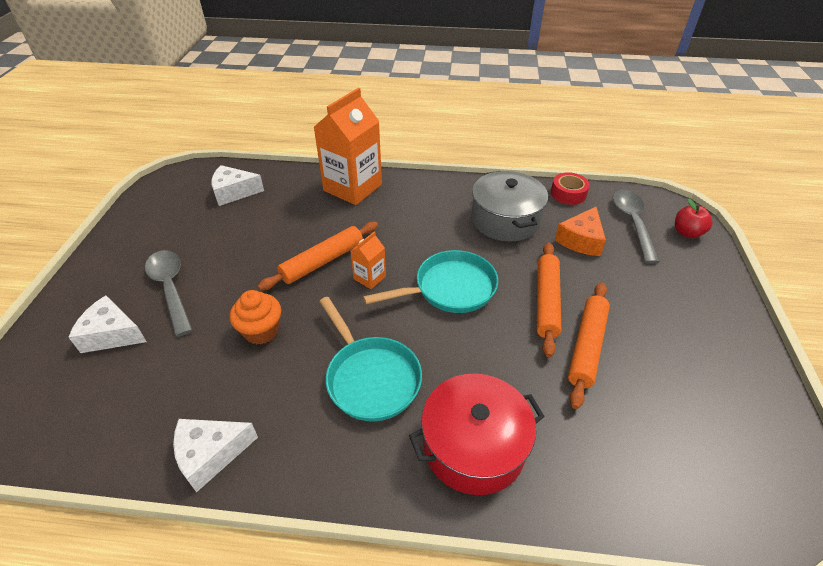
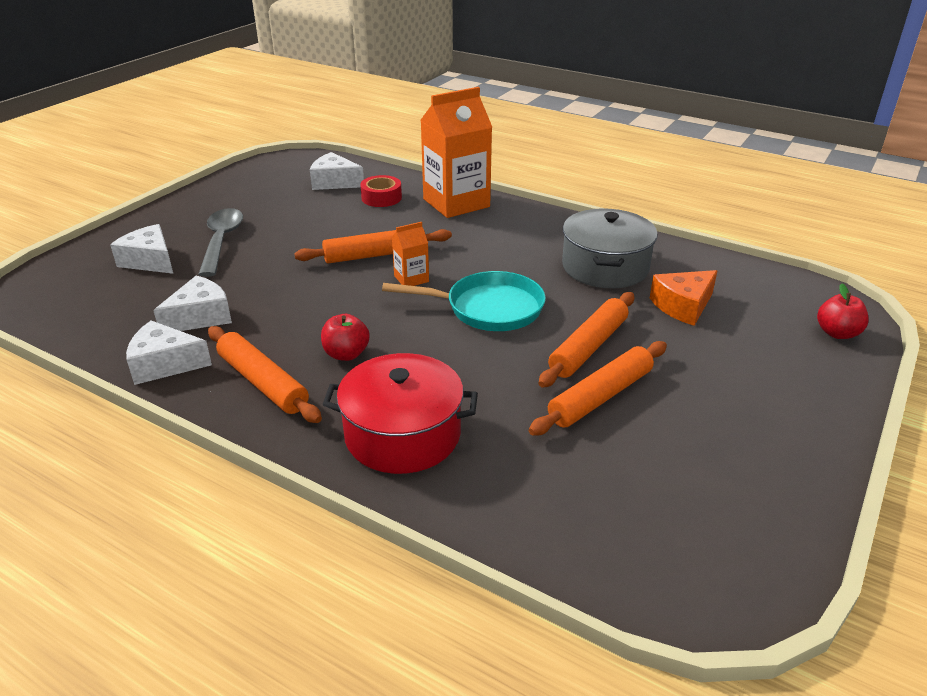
camera: 25 degrees right, 10 degrees down
(209, 384) = (200, 317): none -> white cheese
(261, 331) = (275, 292): orange cupcake -> none
(319, 438) = (263, 382): none -> orange rolling pin
(370, 378) = (346, 354): turquoise pan -> red apple
(568, 194) = (707, 261): red tape -> red tape (381, 198)
(632, 223) = (768, 306): grey spoon -> none

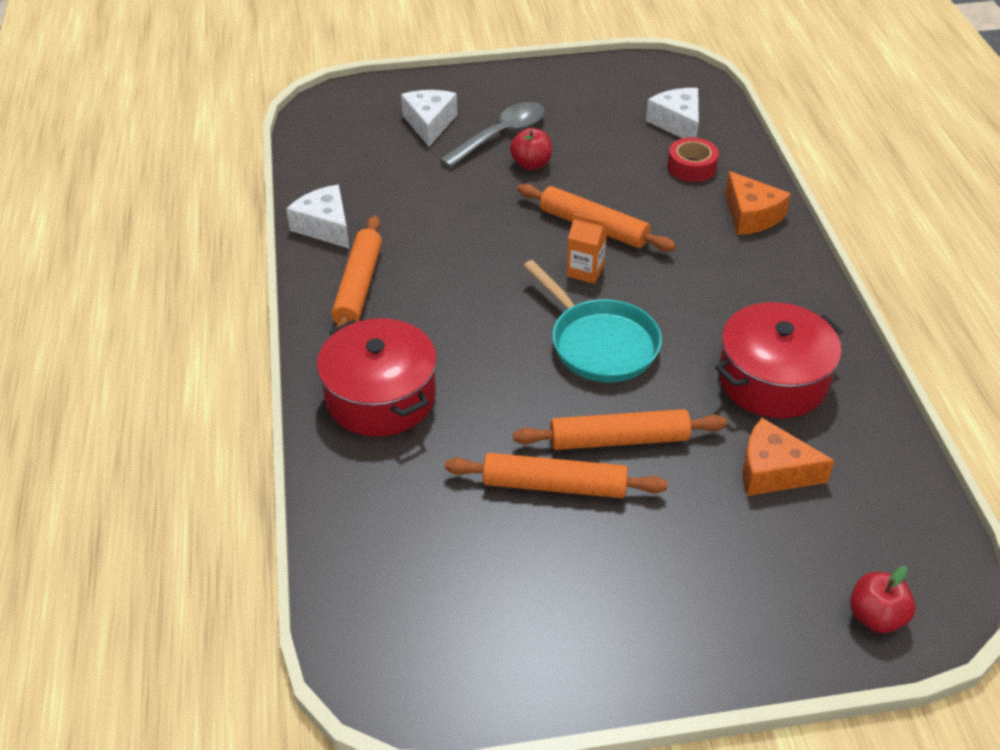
camera: 50 degrees right, 10 degrees up
(200, 317) = (395, 201): white cheese -> none
(346, 354) = (439, 304): red apple -> red apple (531, 164)
(456, 203) = (751, 215): orange carton -> orange cheese
(605, 267) = (772, 379): grey pot -> red pot

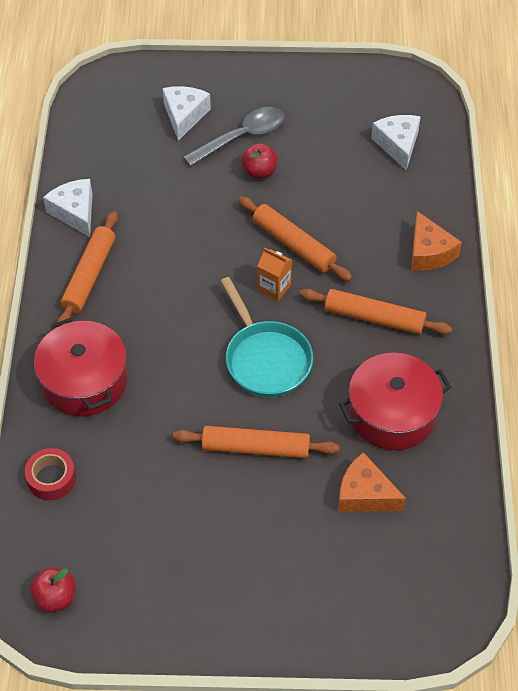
camera: 10 degrees right, 10 degrees up
(555, 485) = (196, 479): orange rolling pin -> orange rolling pin (374, 318)
(691, 167) = (395, 194): red tape -> red tape (51, 478)
(876, 617) = (399, 624): red apple -> red apple (56, 597)

